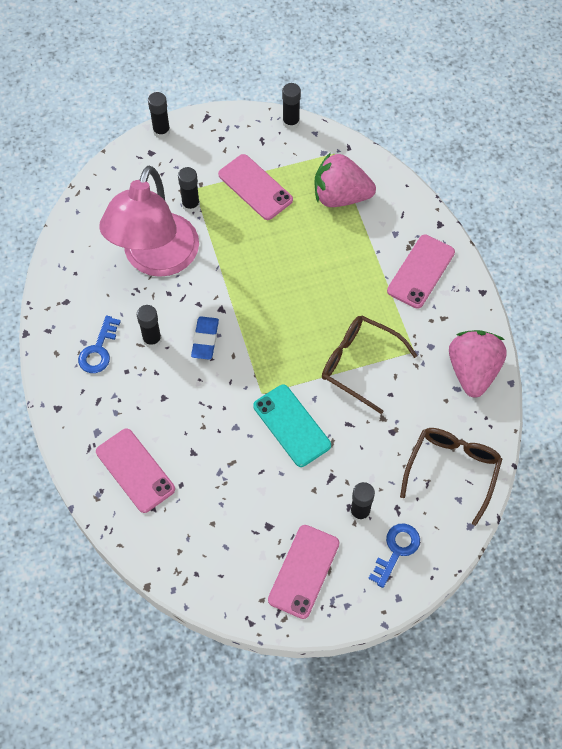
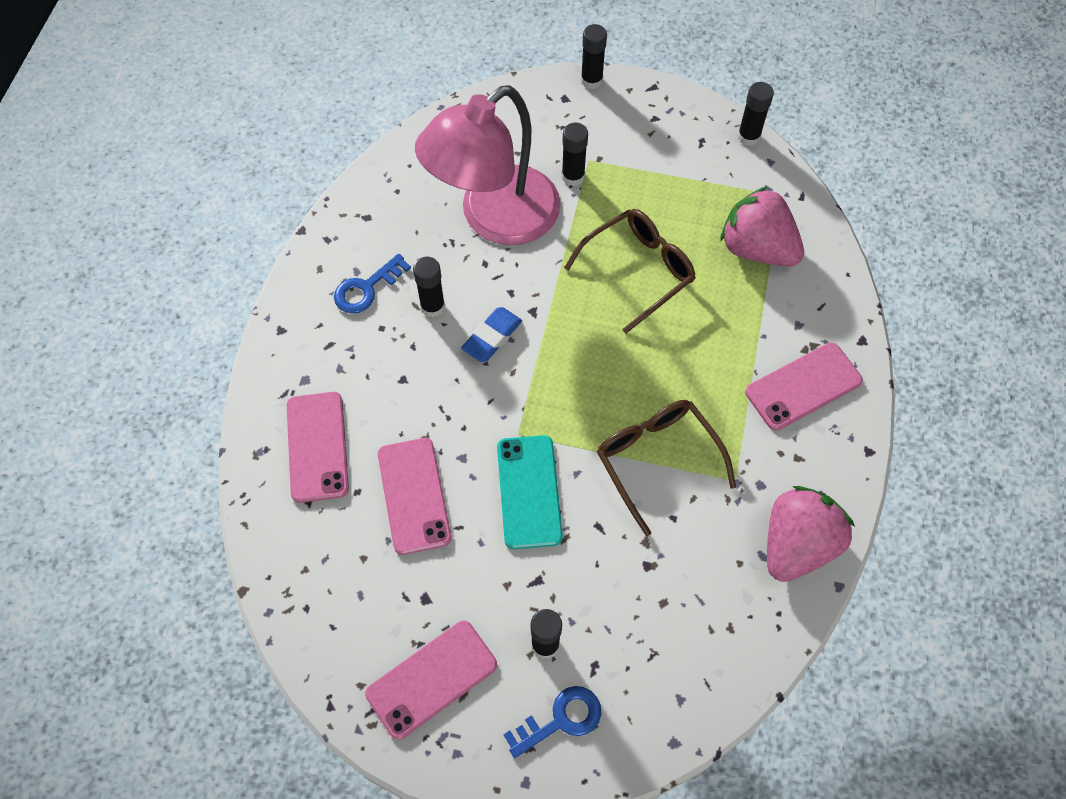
camera: 30 degrees right, 0 degrees up
(255, 187) = (660, 191): pink phone -> pink phone (413, 495)
(452, 470) = (694, 657): brown glasses -> brown glasses (638, 271)

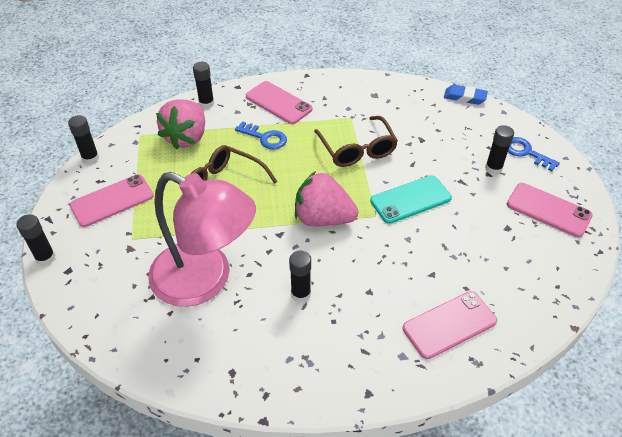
camera: 110 degrees left, 15 degrees down
(366, 288) = (303, 344): blue key -> blue key (265, 138)
(413, 495) = (449, 255): pink phone -> pink phone (112, 201)
(492, 337) = (310, 250): blue eraser -> blue eraser (464, 97)
(573, 176) = (150, 243): black glue stick -> black glue stick (206, 103)
(657, 460) = (357, 149): brown glasses -> brown glasses turned 60 degrees counterclockwise
(797, 544) = (374, 90): pink strawberry -> pink strawberry (323, 218)

